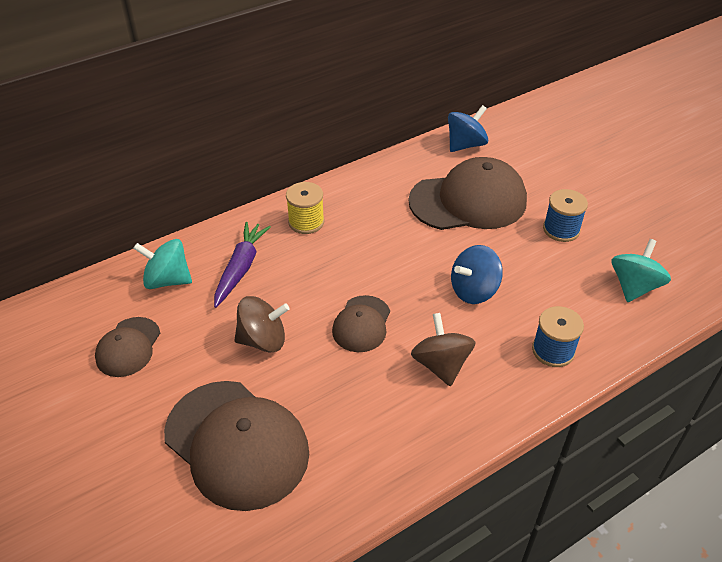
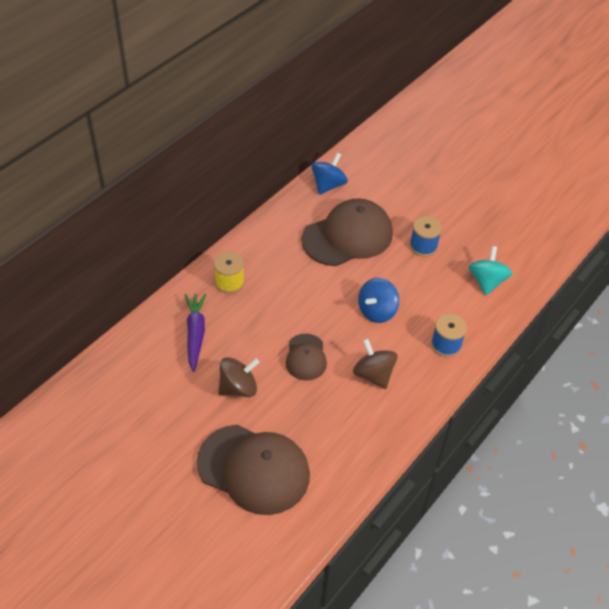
camera: 20 degrees left, 5 degrees up
(128, 347) = (138, 419): brown cap -> none
(167, 280) = (142, 357): turquoise spinning top -> none

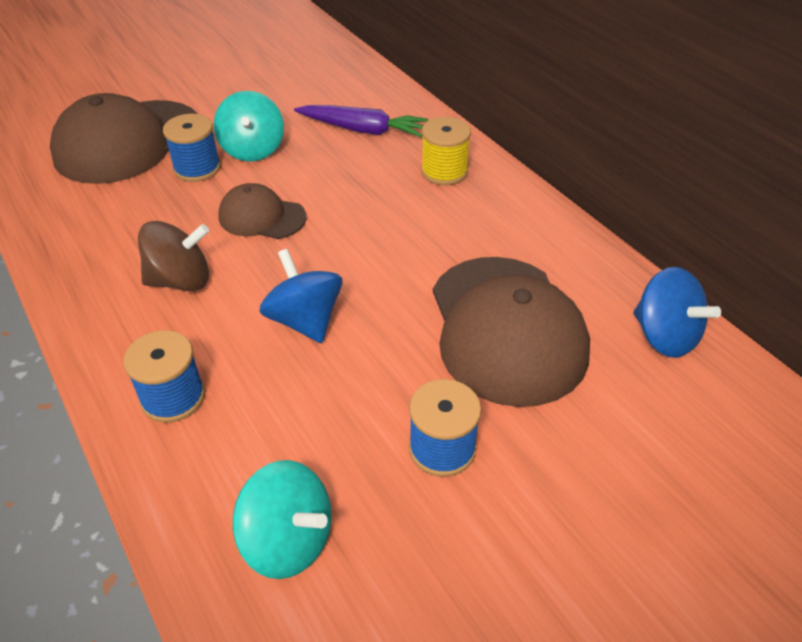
camera: 110 degrees right, 5 degrees down
(238, 388) = (252, 149): brown spinning top -> turquoise spinning top
(270, 411) = (197, 168): none -> blue spool

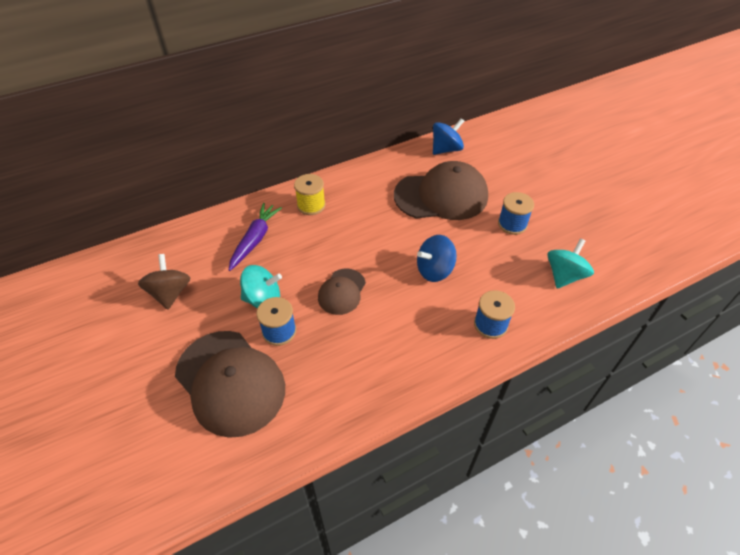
camera: 85 degrees left, 5 degrees up
(181, 280) = (399, 330): brown spinning top -> brown spinning top (170, 293)

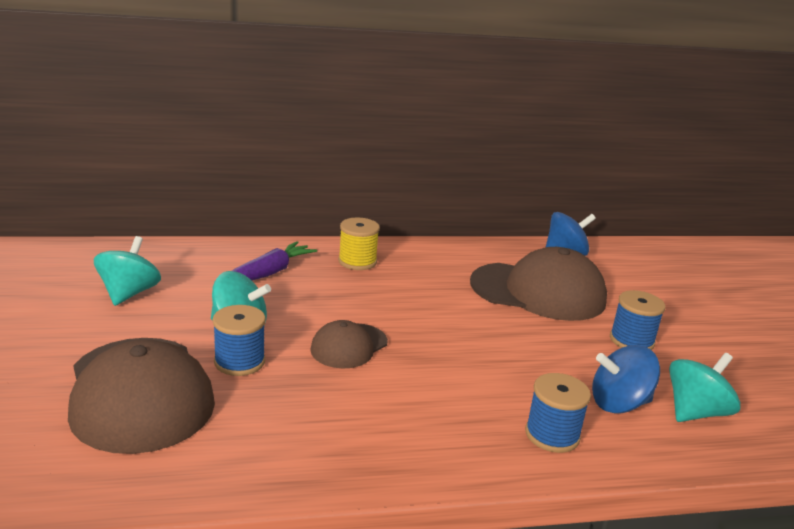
camera: 15 degrees right, 25 degrees down
(170, 293) = (129, 293): brown spinning top -> turquoise spinning top
(434, 270) = (493, 357): blue spinning top -> blue spinning top (619, 403)

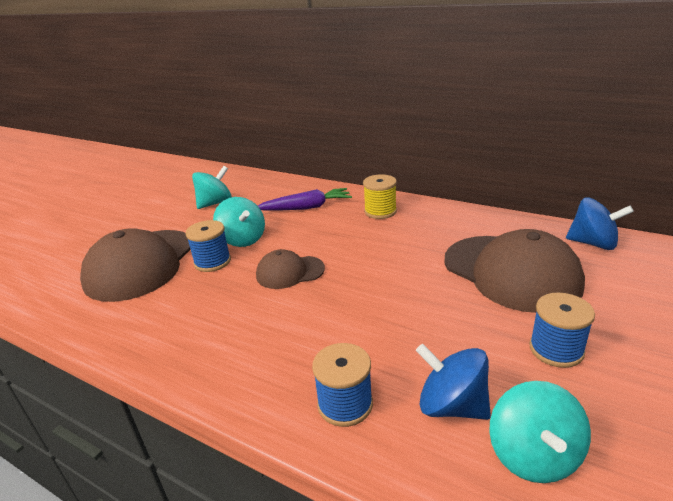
camera: 45 degrees right, 5 degrees up
(695, 412) = (533, 455): turquoise spinning top -> turquoise spinning top turned 90 degrees clockwise

